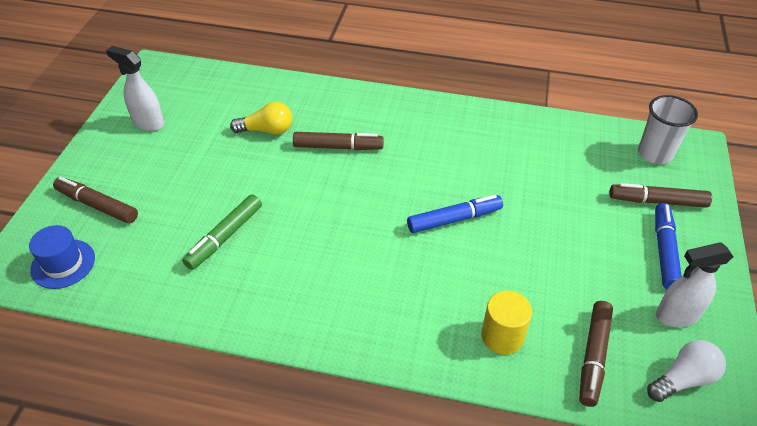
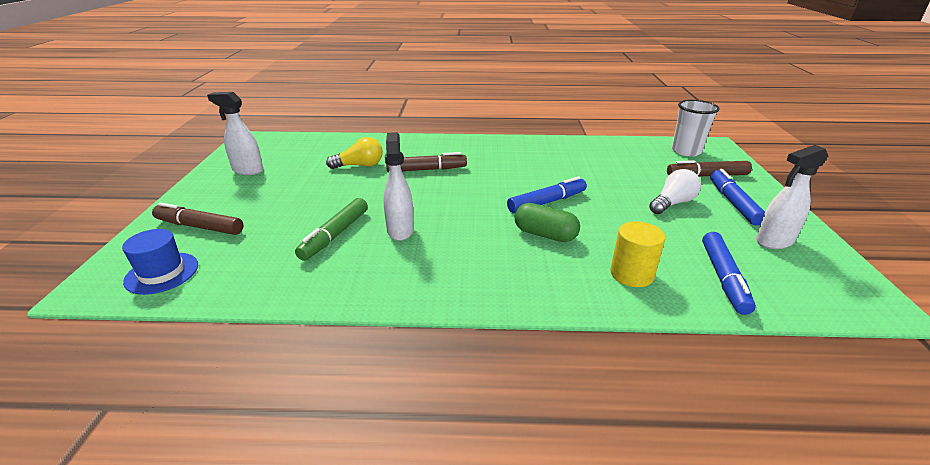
camera: 10 degrees left, 15 degrees down
(290, 239) = (400, 230): none -> white spray bottle
(435, 268) = (545, 234): none -> green capsule
(593, 357) = (723, 278): brown marker -> blue marker
(683, 379) = (813, 284): white light bulb -> white light bulb (672, 203)

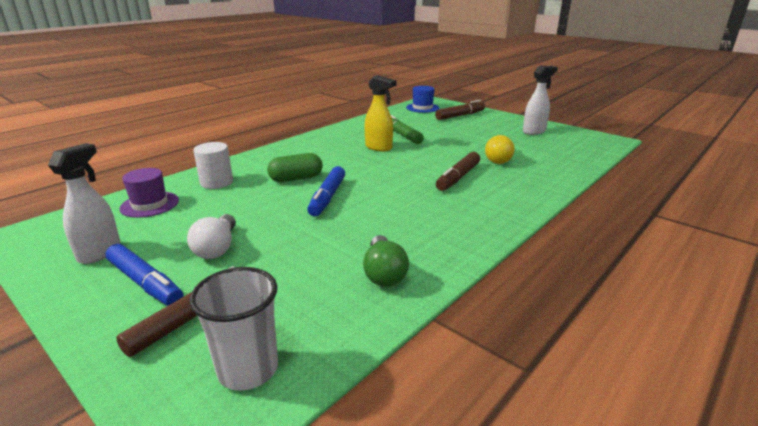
camera: 130 degrees right, 5 degrees down
(400, 230) = (379, 147): white spray bottle -> yellow spray bottle
(584, 151) = (384, 273): none -> green light bulb
(631, 274) = (216, 182): yellow cylinder -> white cylinder
(723, 278) = (150, 204): blue marker -> purple hat

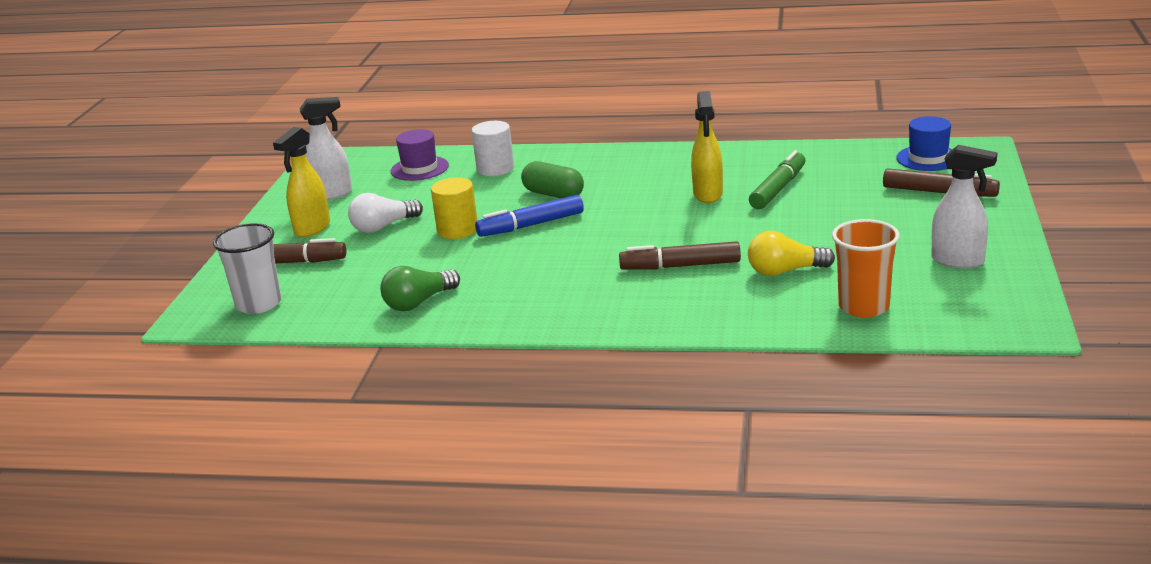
camera: 60 degrees right, 0 degrees up
(145, 283) = (312, 229): blue marker -> yellow spray bottle
(285, 222) = (457, 230): none -> yellow cylinder
(561, 157) = (864, 307): none -> orange cup

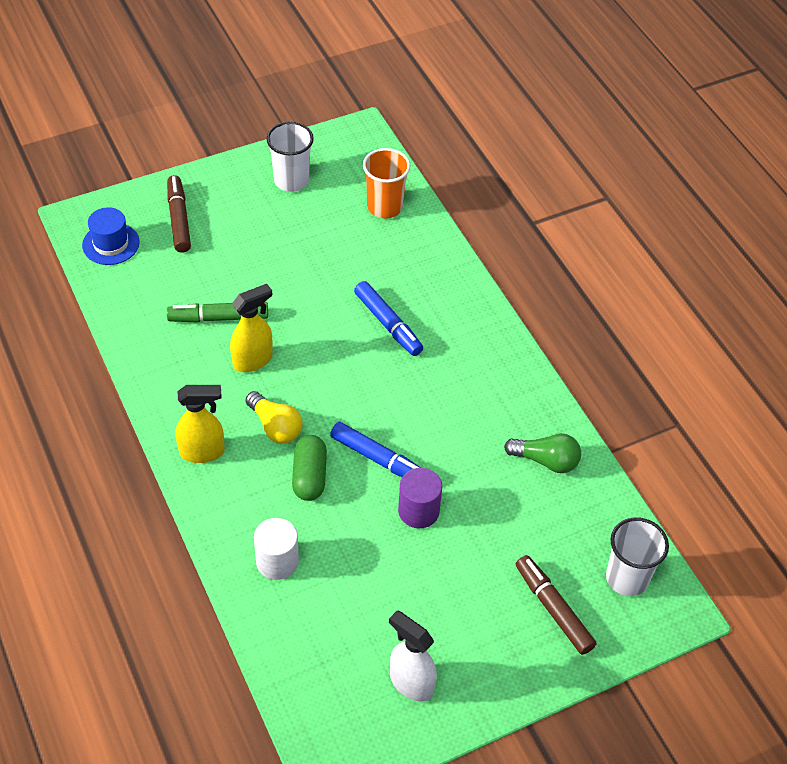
camera: 130 degrees left, 25 degrees up
(312, 229) = (487, 641): yellow spray bottle -> yellow spray bottle (202, 452)
(383, 227) = (447, 578): white light bulb -> none
(419, 168) = (310, 637): purple hat -> none
(457, 230) = (418, 511): yellow cylinder -> purple cylinder
(680, 266) = (388, 324): brown marker -> blue marker
(785, 271) = (360, 262): yellow light bulb -> yellow light bulb (275, 426)
(958, 261) = (291, 180): white spray bottle -> white cup

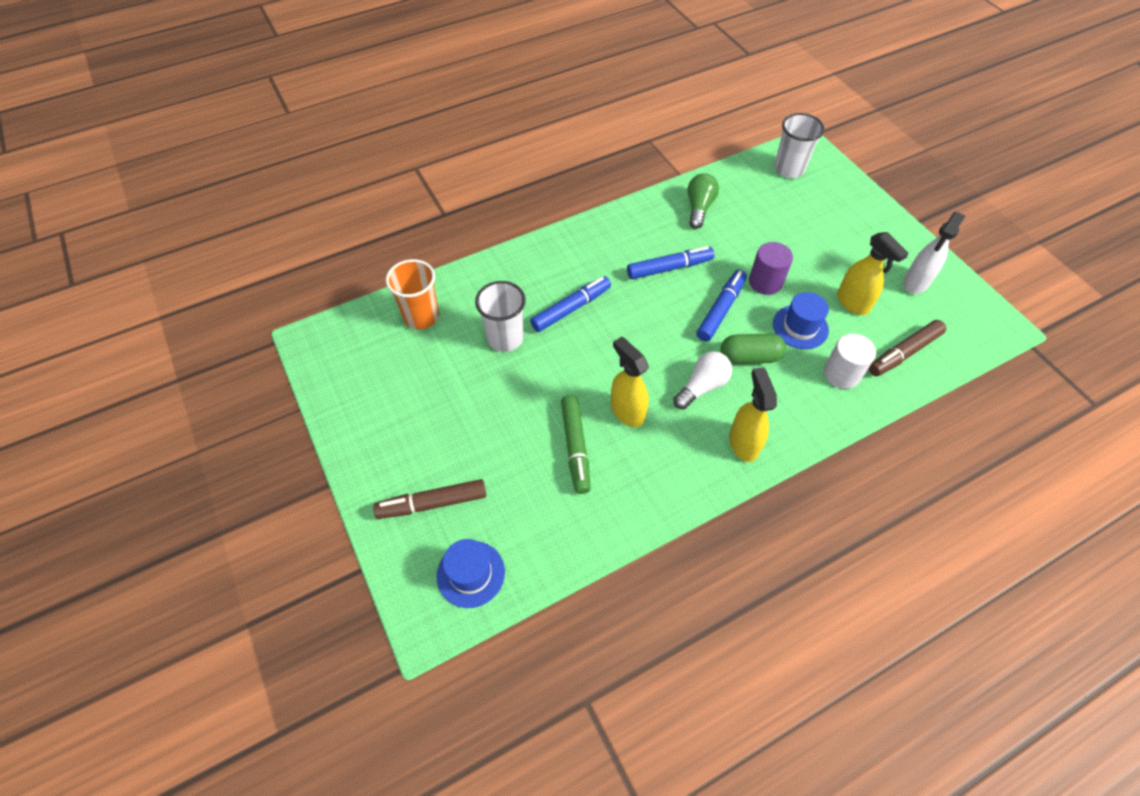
camera: 90 degrees left, 5 degrees up
(275, 426) = (702, 386): yellow light bulb -> white light bulb
(291, 180) = (378, 398): white cup -> white cup (505, 338)
(347, 534) = (800, 327): none -> blue hat
(380, 599) = (853, 303): none -> yellow spray bottle
(444, 418) = (669, 268): none -> blue marker
(553, 609) = (826, 206): brown marker -> brown marker (903, 353)

